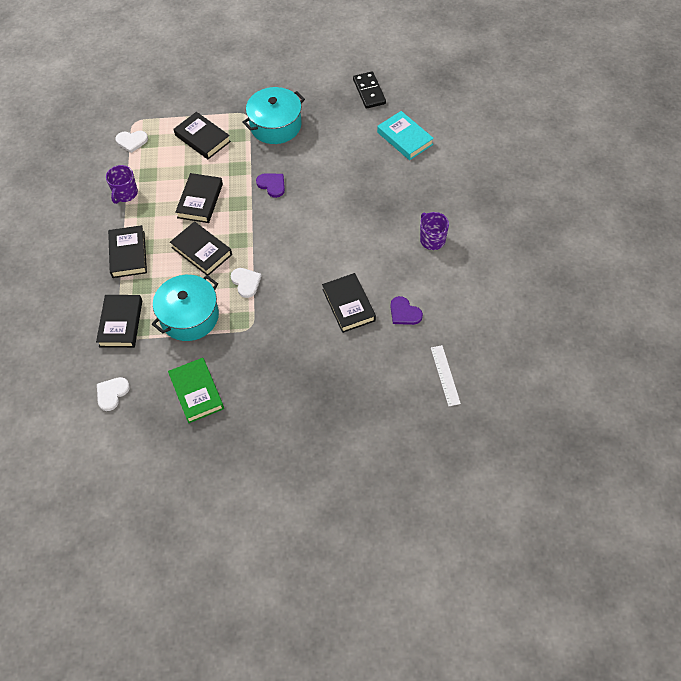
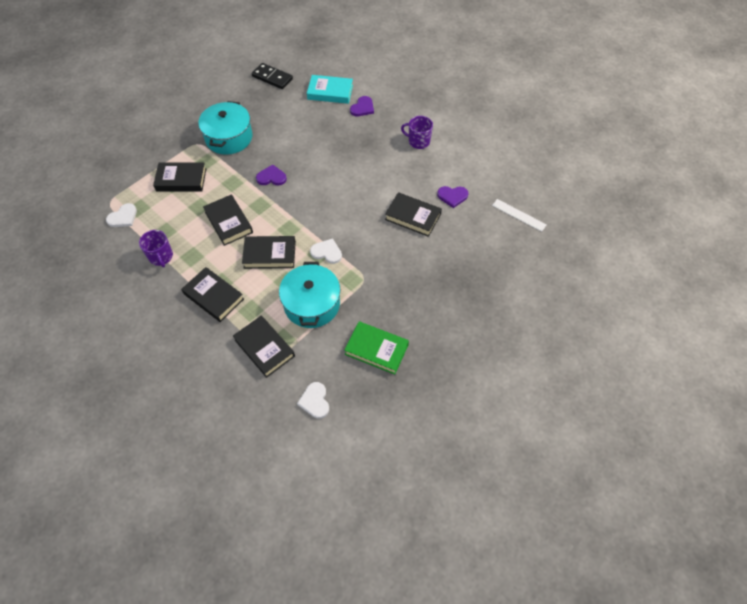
camera: 45 degrees left, 0 degrees up
(417, 173) = (362, 108): none -> purple heart

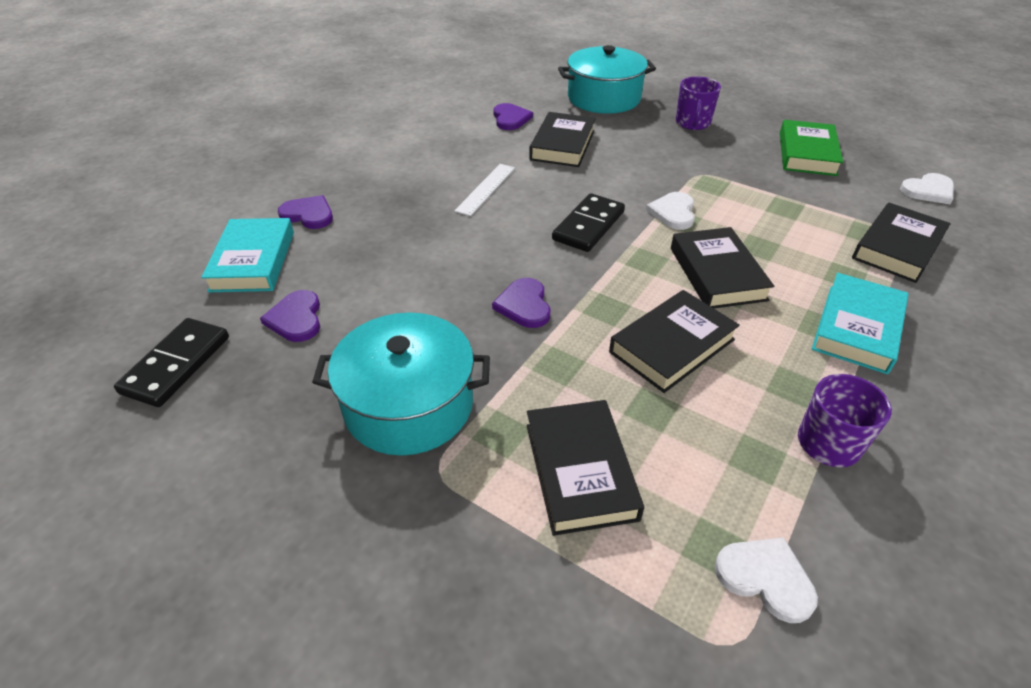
camera: 100 degrees left, 15 degrees down
(213, 296) = (857, 328): black book -> turquoise book
(287, 107) = (296, 318): none -> purple heart
(312, 304) = (781, 214): turquoise pot -> turquoise pot (604, 98)
(324, 212) = (588, 226): none -> black domino
(418, 141) = (398, 152): purple mug -> purple mug (692, 123)
(519, 215) = (527, 76): white ruler -> white ruler (485, 189)

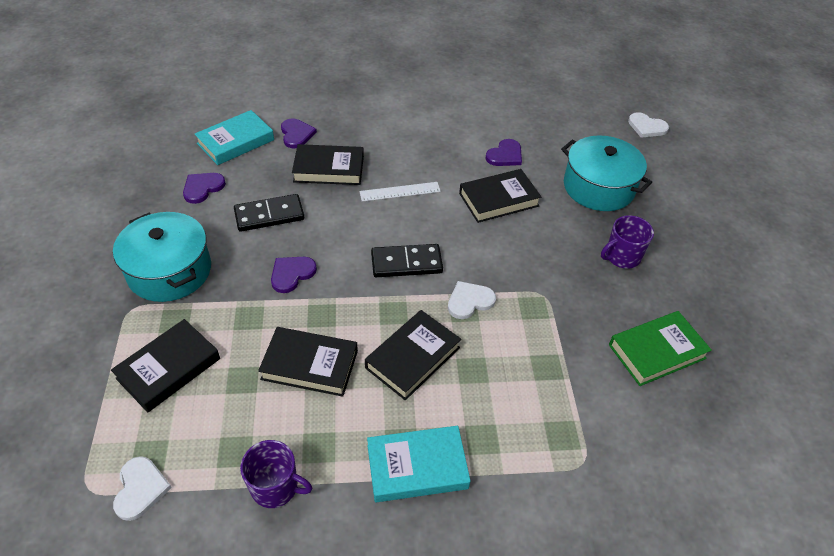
camera: 50 degrees right, 5 degrees up
(176, 365) = (137, 170): black domino -> black domino (269, 215)
(897, 248) = (559, 464): black book -> black book (329, 169)
(928, 191) = (687, 464): white heart -> white heart (646, 127)

